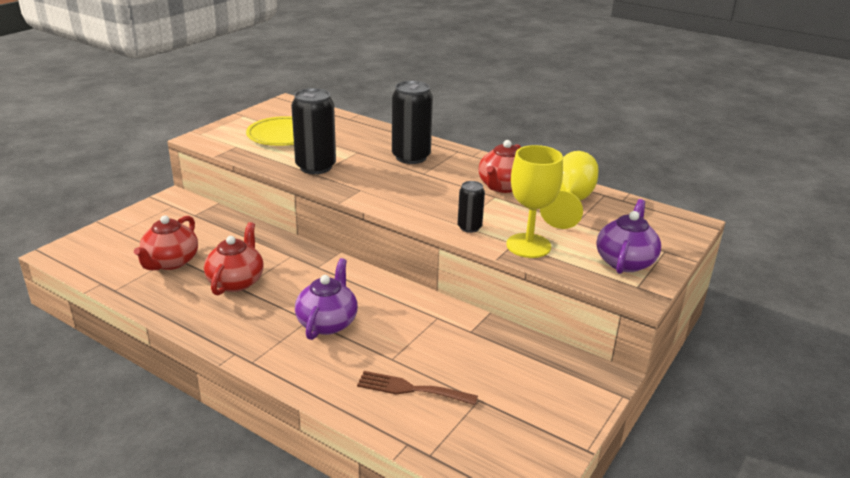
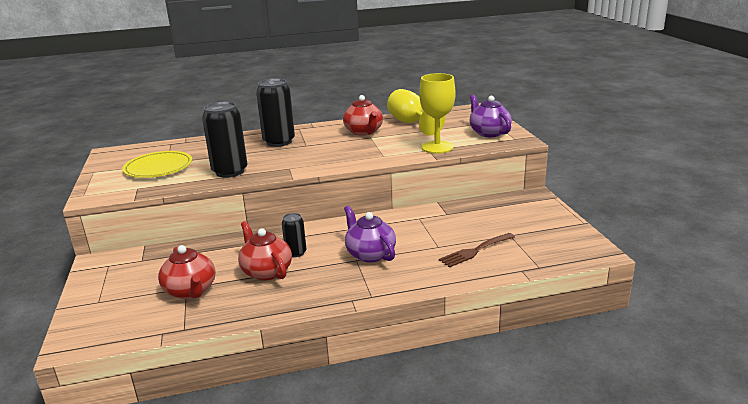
camera: 45 degrees left, 5 degrees down
(469, 227) = (392, 154): black can -> black can (296, 253)

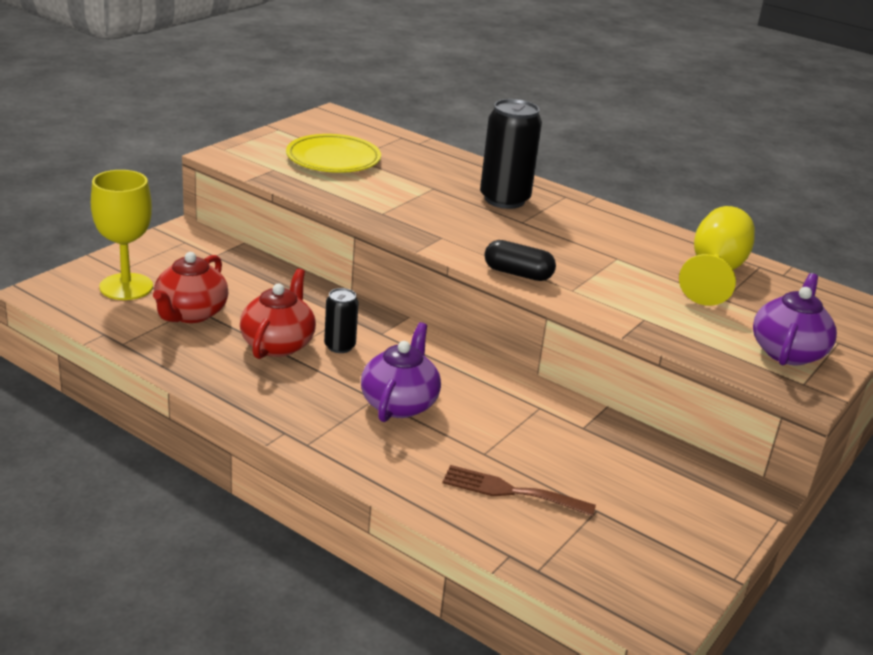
camera: 45 degrees right, 5 degrees up
(230, 171) = (381, 203): black can -> none
(351, 162) = (518, 274): none -> black capsule
(364, 132) = (627, 246): red teapot -> none
(437, 147) = (663, 323): yellow goblet -> yellow goblet (126, 287)

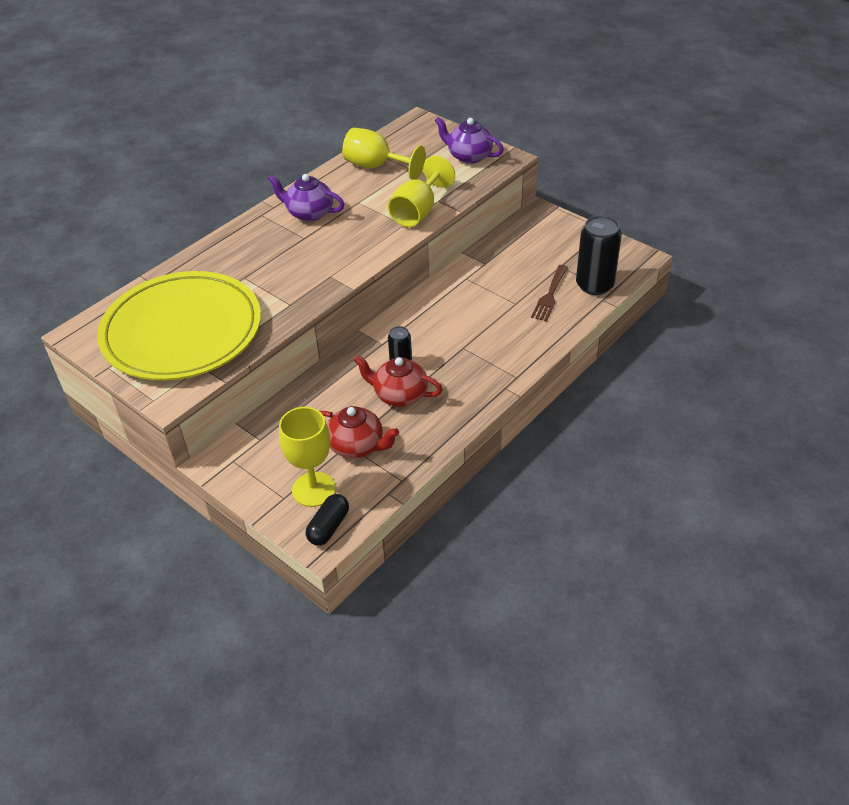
camera: 80 degrees left, 15 degrees up
(333, 159) = (182, 331): yellow plate -> yellow plate, size x1.94
(399, 403) = (468, 336): purple teapot -> purple teapot (309, 213)
(504, 199) = (267, 243): black can -> black can (594, 285)
(518, 274) = (384, 245): black capsule -> black capsule (328, 527)
(608, 301) = (418, 212): none -> yellow goblet

